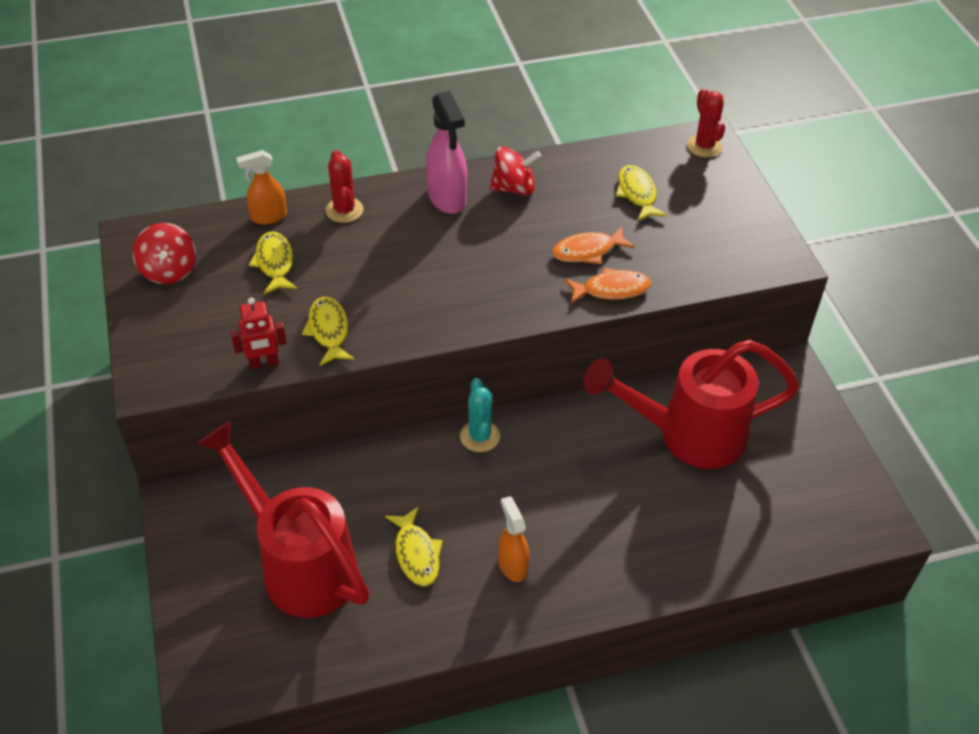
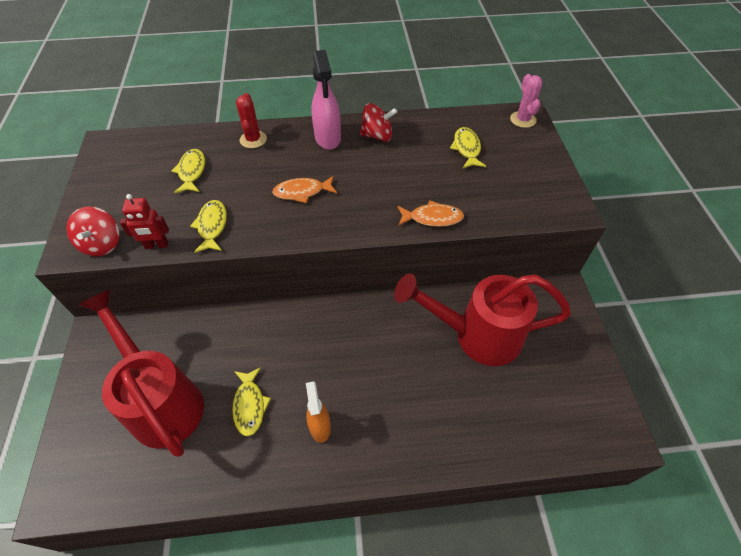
camera: 10 degrees right, 5 degrees up
(169, 270) = (117, 169): red spinning top -> red spinning top (102, 244)
(268, 217) = (199, 139): orange spray bottle -> none
(480, 436) = (321, 316): turquoise cactus -> none
(587, 251) = (420, 187): orange fish -> orange fish (302, 192)
(704, 146) = (523, 120): red cactus -> pink cactus

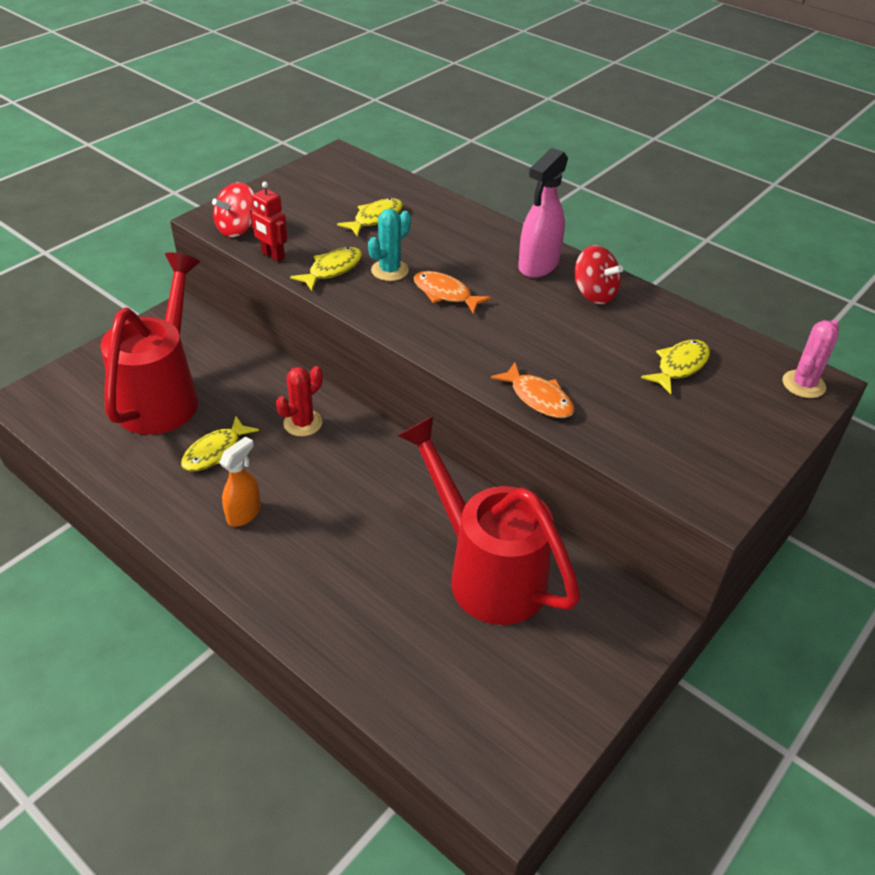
camera: 45 degrees right, 10 degrees down
(249, 200) = (389, 270): none -> turquoise cactus
(253, 139) = (465, 224): red cactus -> red cactus (303, 423)

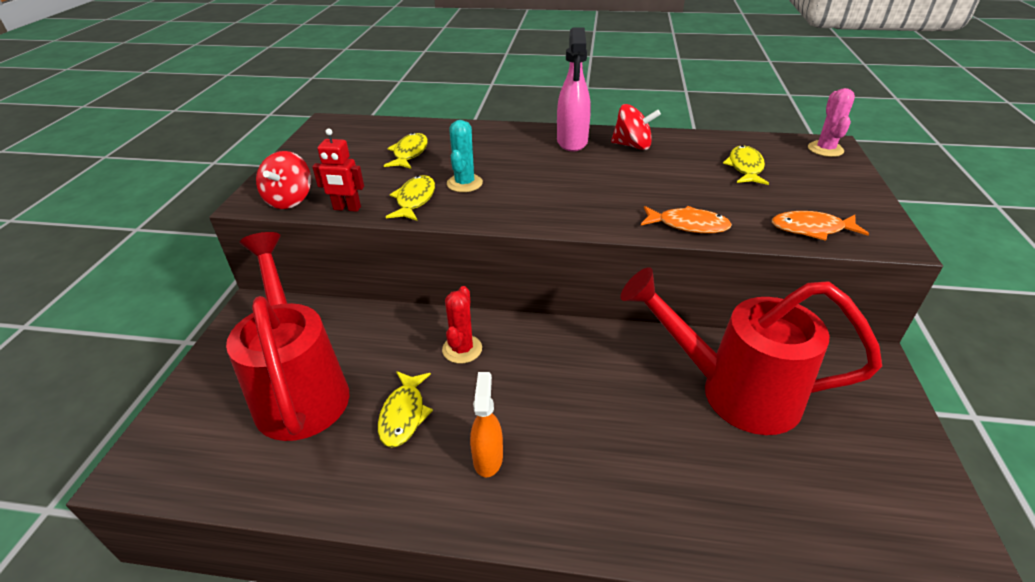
camera: 30 degrees left, 5 degrees down
(445, 294) = (528, 183): orange fish -> orange fish (811, 229)

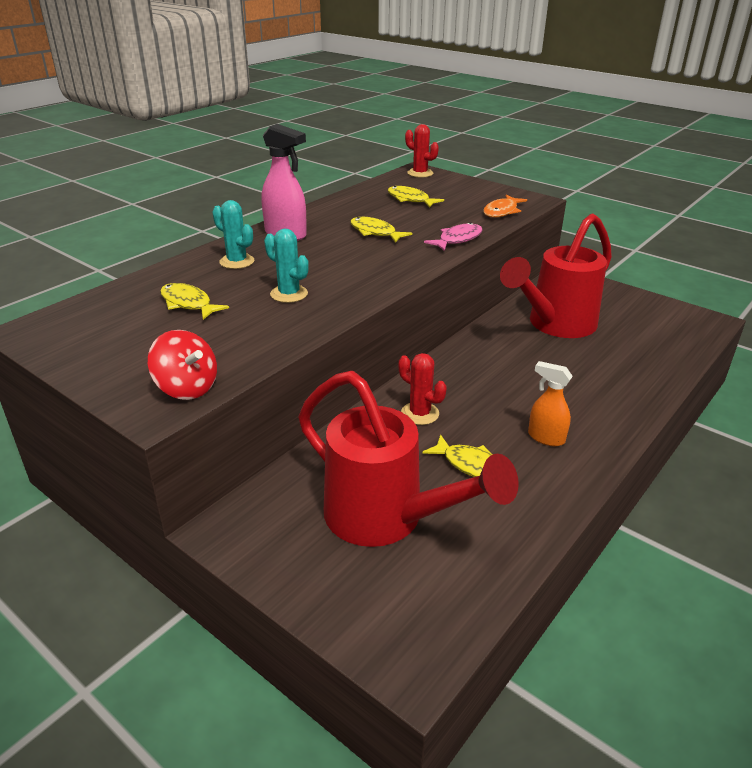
camera: 60 degrees left, 5 degrees down
(300, 387) = (387, 519): red watering can -> red watering can turned 150 degrees counterclockwise
(347, 208) = (253, 359): red robot -> none
(414, 200) = (285, 322): yellow fish -> yellow fish (375, 232)
(497, 143) = (237, 261): none -> turquoise cactus
(632, 146) = (327, 218): red spinning top -> none
(688, 225) = (457, 239): orange fish -> pink fish
(825, 149) = (420, 173): pink cactus -> red cactus

